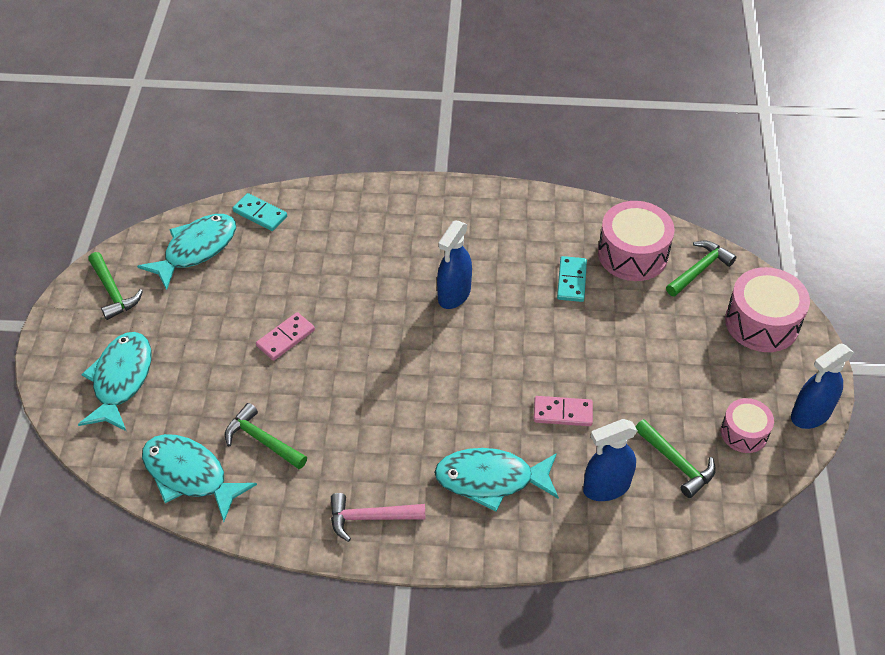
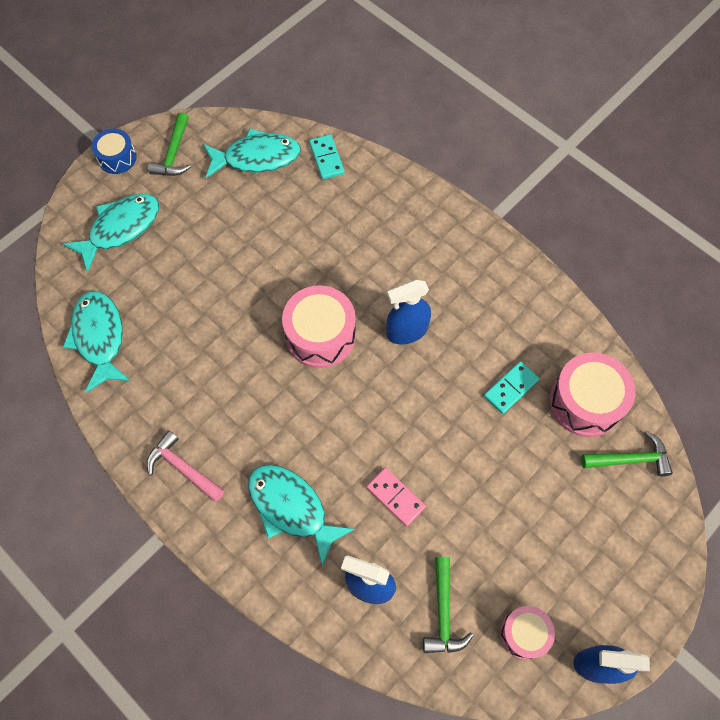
camera: 40 degrees right, 15 degrees up
(59, 328) = (117, 158): none -> blue drum
(262, 440) = (167, 348): green hammer -> none
(286, 338) = (253, 277): pink domino -> none
(762, 322) = (638, 549): pink drum -> pink drum (320, 335)

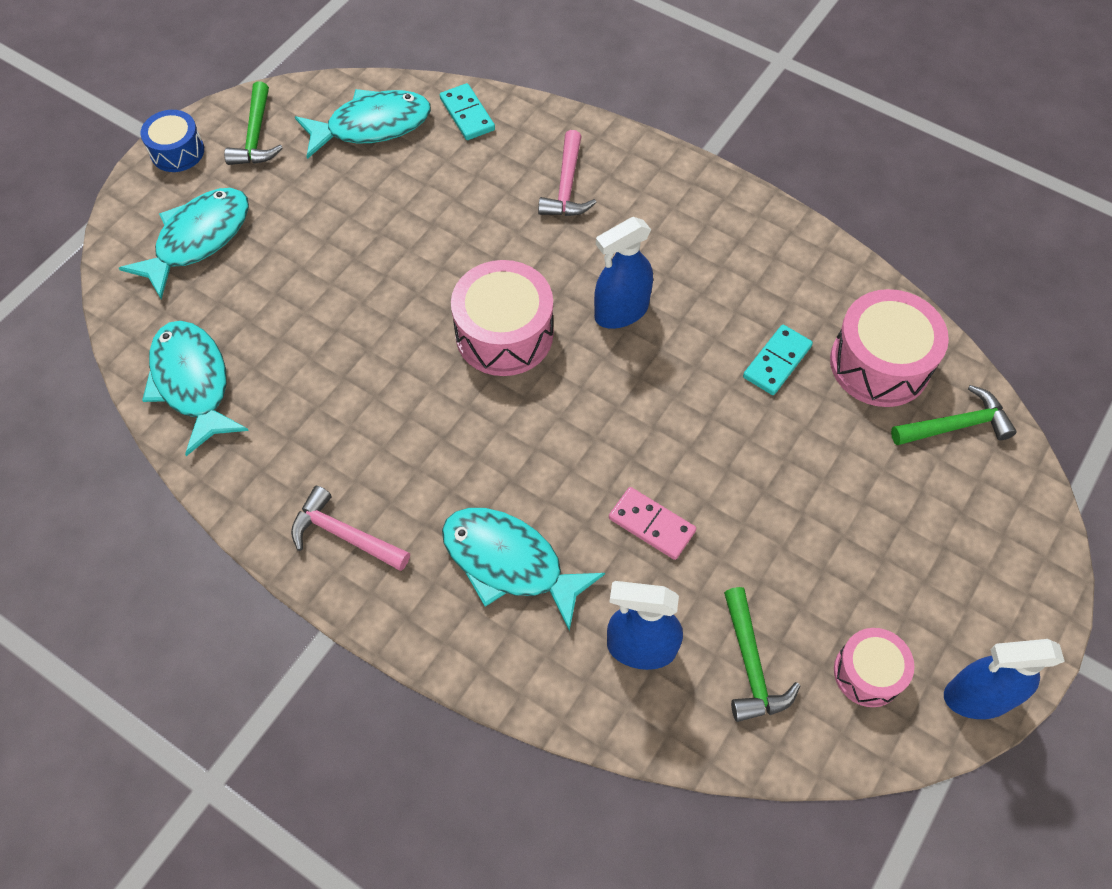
camera: 10 degrees left, 5 degrees down
(387, 227) = (566, 186): none -> pink hammer

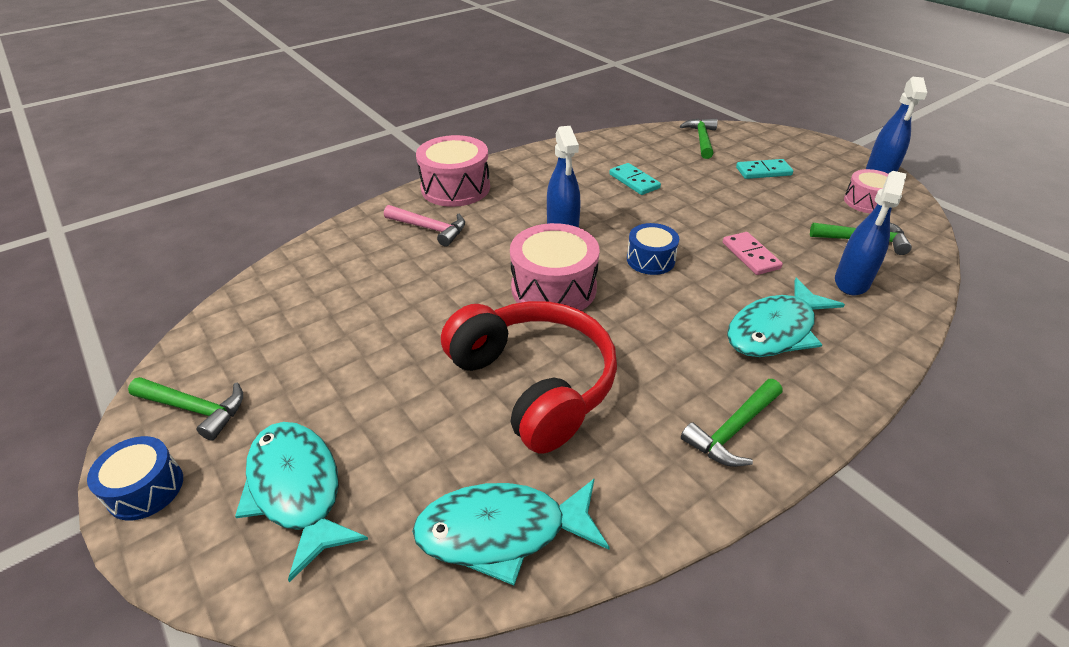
camera: 70 degrees left, 20 degrees down
(344, 535) = (732, 430): pink hammer -> green hammer
(355, 358) = (534, 383): none -> red headphones
(372, 126) = (268, 320): turquoise fish -> none
(467, 114) = (311, 261): turquoise domino -> turquoise domino (763, 171)
(596, 416) = (650, 260): none -> blue drum
(651, 524) = (750, 255): pink domino -> pink domino turned 75 degrees counterclockwise
(879, 363) = (650, 150): pink drum -> pink drum (455, 188)

